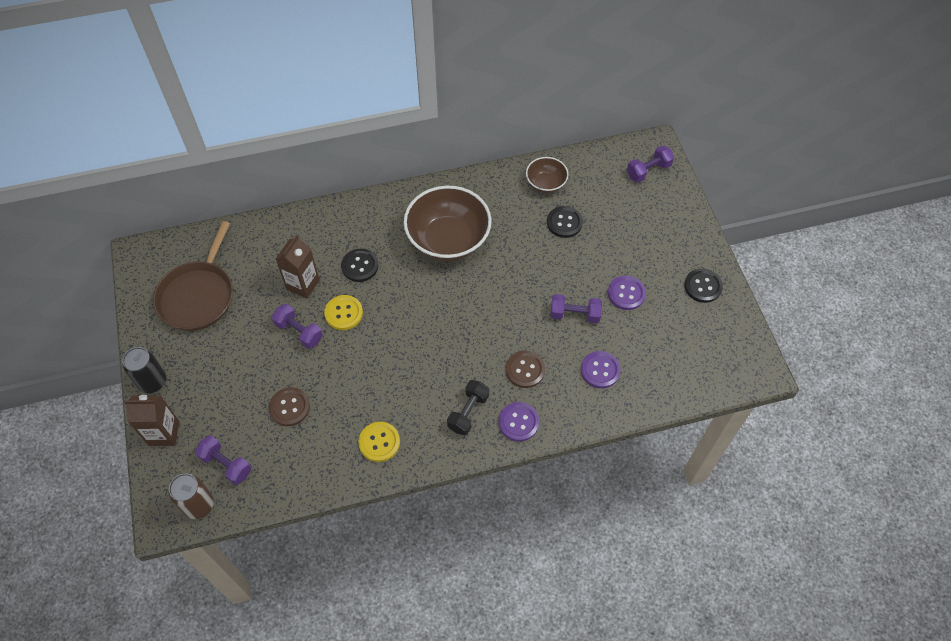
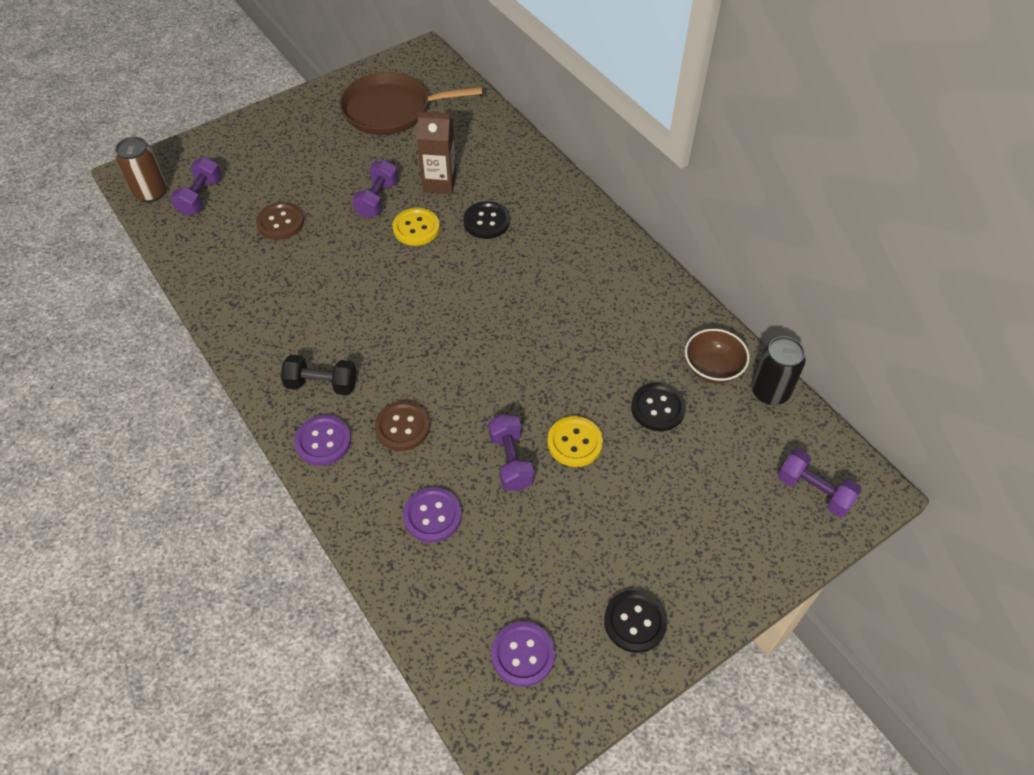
camera: 70 degrees right, 5 degrees down
(152, 381) = (279, 114): black can -> black can (770, 391)
(164, 433) = (224, 141): brown carton -> none
(379, 442) = (258, 312): yellow button -> yellow button (574, 442)
(448, 240) = (564, 291): brown bowl -> none
(626, 293) = (573, 517): purple button -> purple button (523, 654)

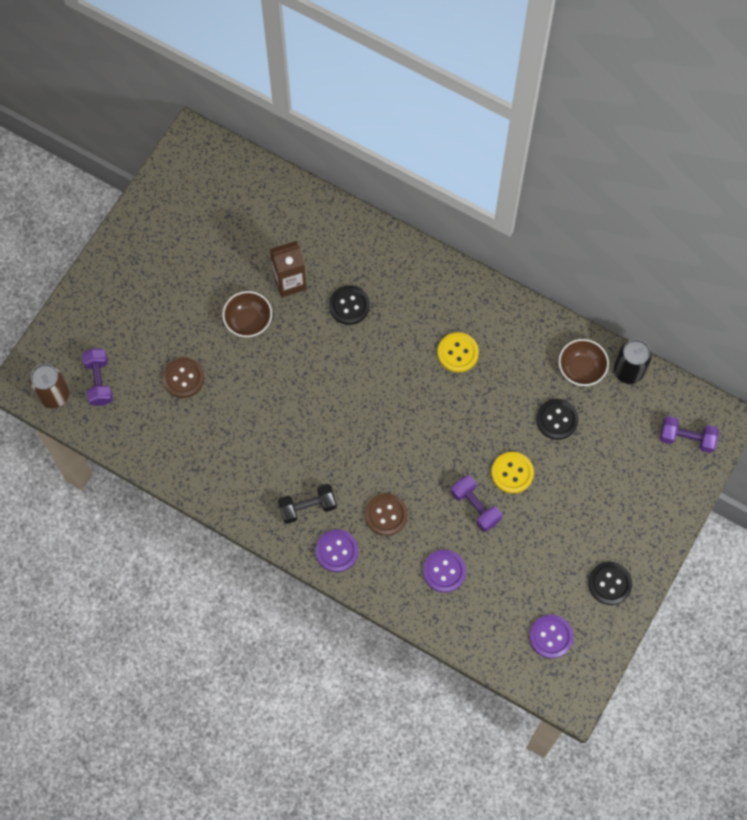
camera: 25 degrees left, 15 degrees up
(377, 199) = (248, 321): purple dumbbell -> brown bowl
(391, 110) = (203, 219): brown pan -> none
(416, 228) = (296, 336): yellow button -> yellow button (458, 353)

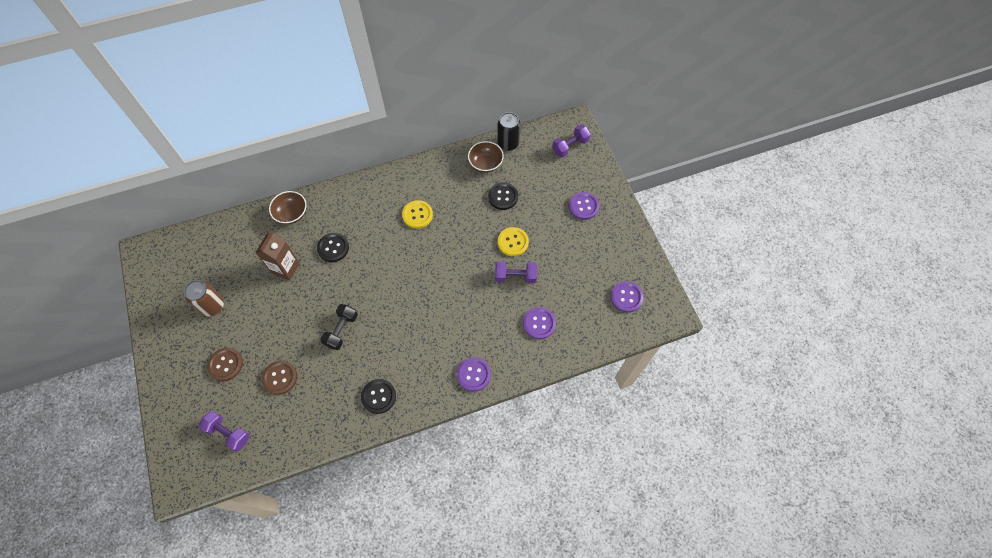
camera: 50 degrees left, 5 degrees down
(54, 395) = (206, 471): brown can -> brown can (213, 306)
(248, 321) = (284, 310): brown bowl -> brown bowl (291, 214)
(307, 507) = (431, 369): black dumbbell -> black dumbbell (341, 330)
(386, 515) = (476, 328): brown button -> brown button (225, 365)
(609, 584) = (620, 243): black button -> black button (378, 396)
(621, 511) = (583, 206): none -> purple button

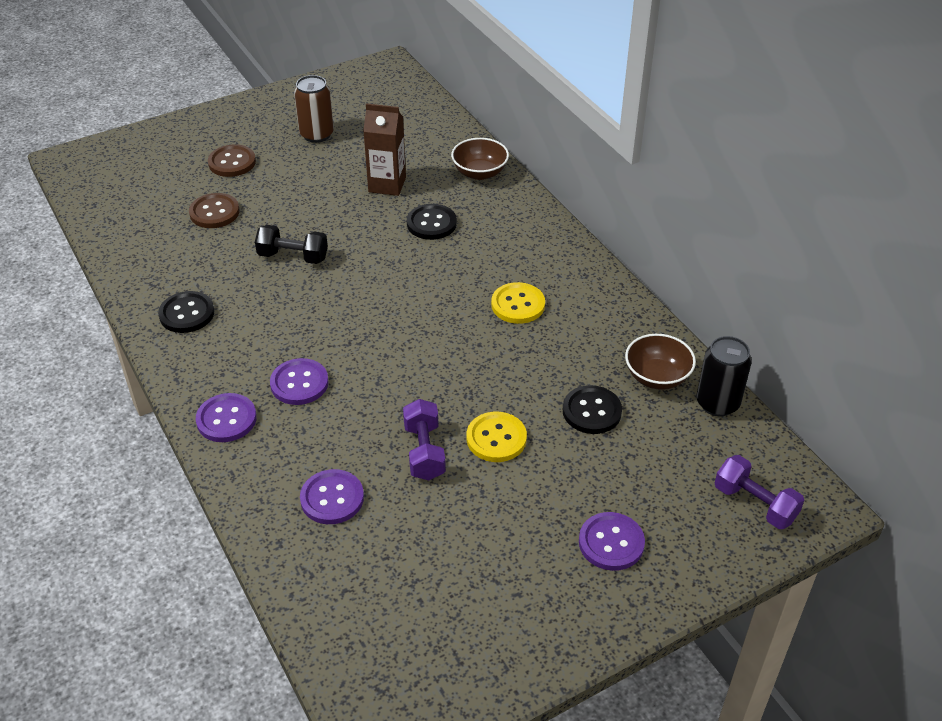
camera: 80 degrees right, 20 degrees down
(228, 433) = (135, 184): purple dumbbell -> none
(626, 297) = (410, 641): purple button -> purple button (299, 383)

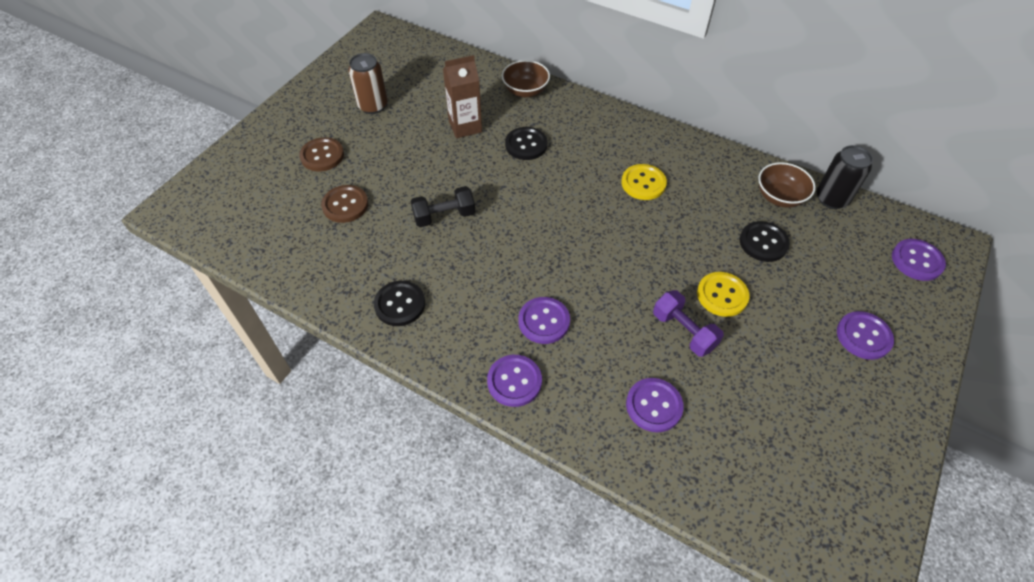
camera: 30 degrees left, 10 degrees up
(755, 504) = (917, 261): purple dumbbell -> purple button

